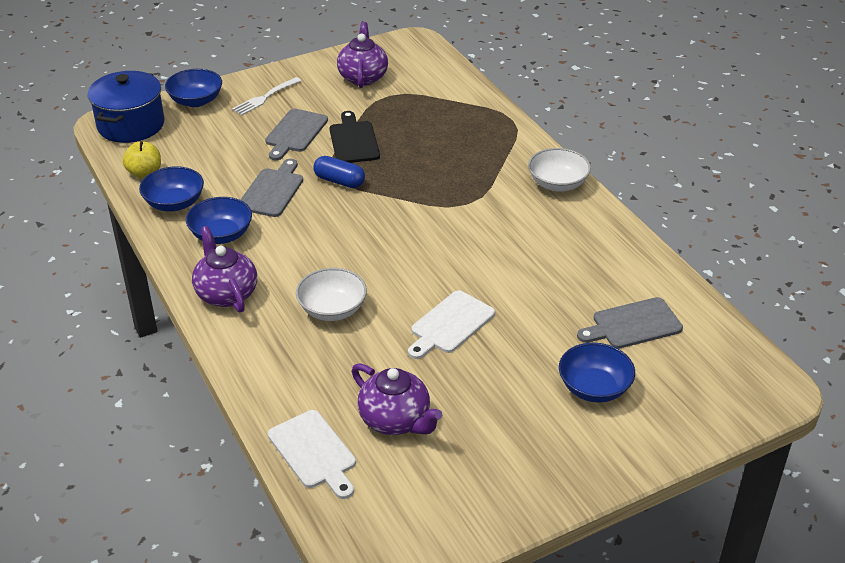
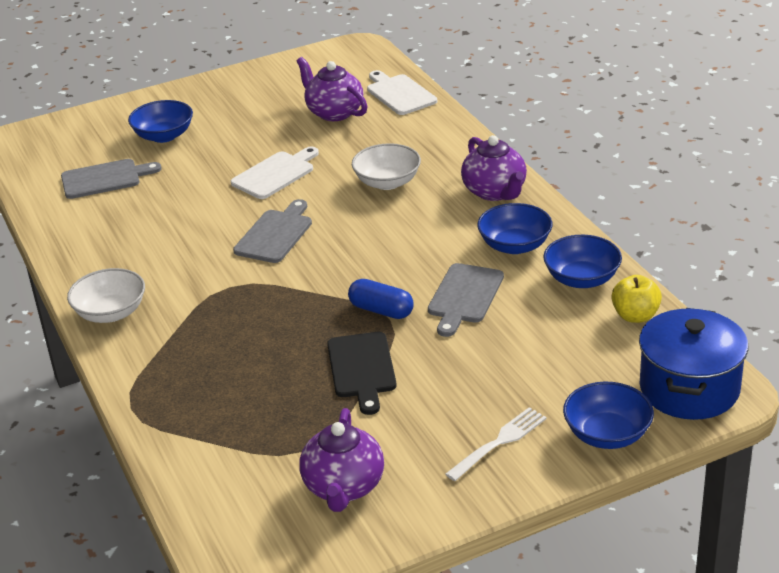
camera: 175 degrees left, 5 degrees down
(295, 133) = (445, 379): grey cutting board -> grey cutting board (275, 234)

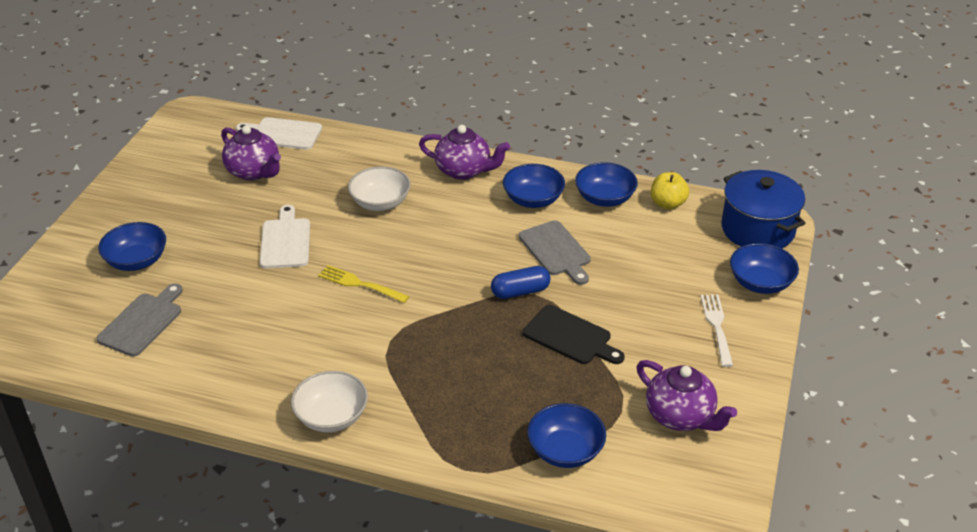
camera: 50 degrees left, 5 degrees up
(216, 446) = (565, 451): none -> blue bowl
(275, 234) = (361, 284): grey cutting board -> yellow fork
(334, 112) = (254, 172): purple teapot -> purple teapot turned 135 degrees counterclockwise

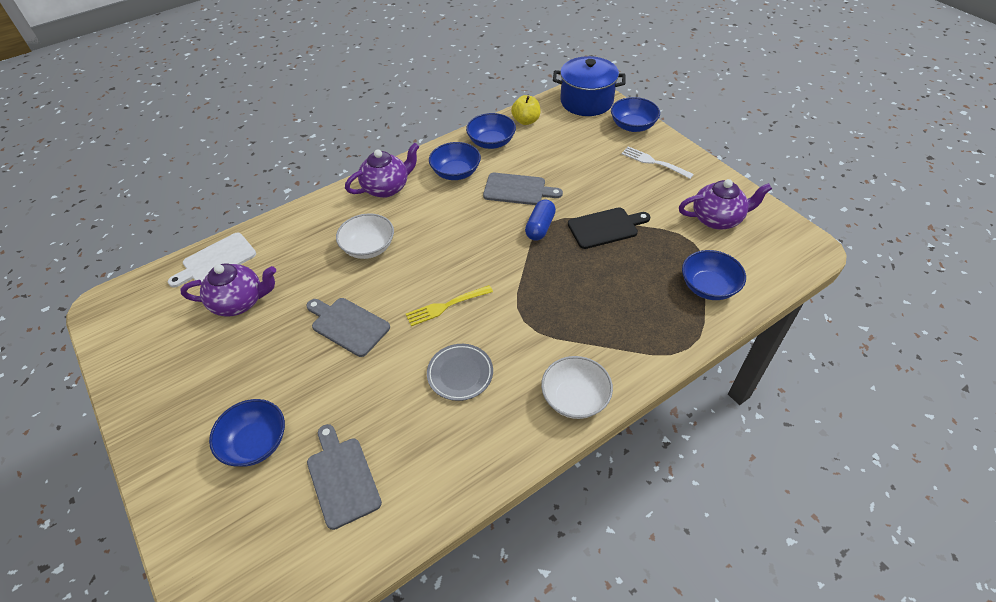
camera: 50 degrees left, 10 degrees up
(285, 241) = (348, 325): white cutting board -> grey cutting board
(294, 332) = (460, 374): none -> grey plate

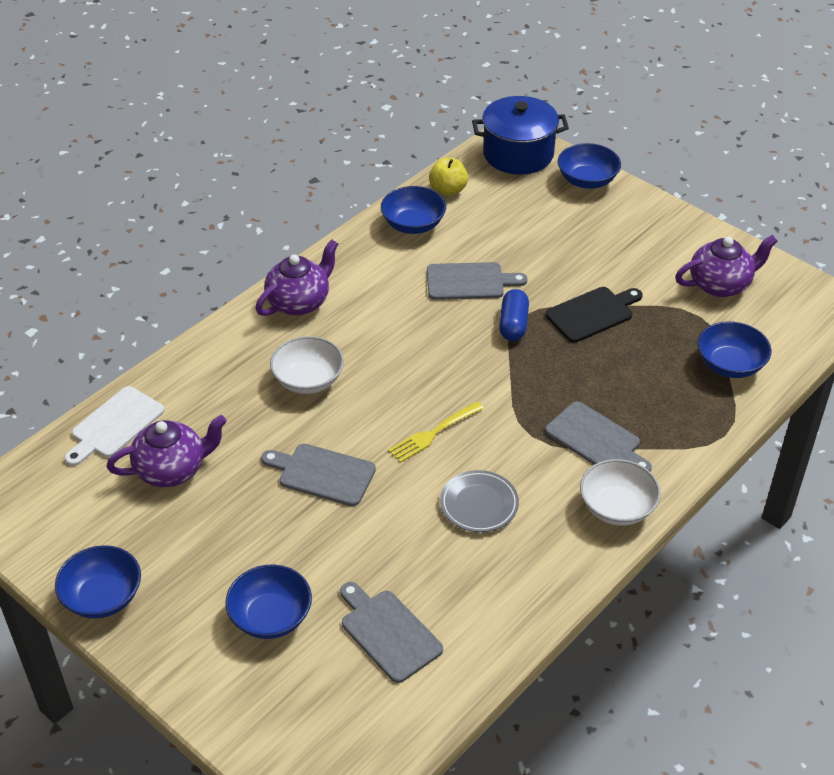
camera: 15 degrees left, 5 degrees down
(456, 172) = (382, 270): blue bowl -> blue bowl (103, 597)
(576, 333) = (596, 440): none -> grey cutting board
(654, 162) = (627, 225): white fork -> none

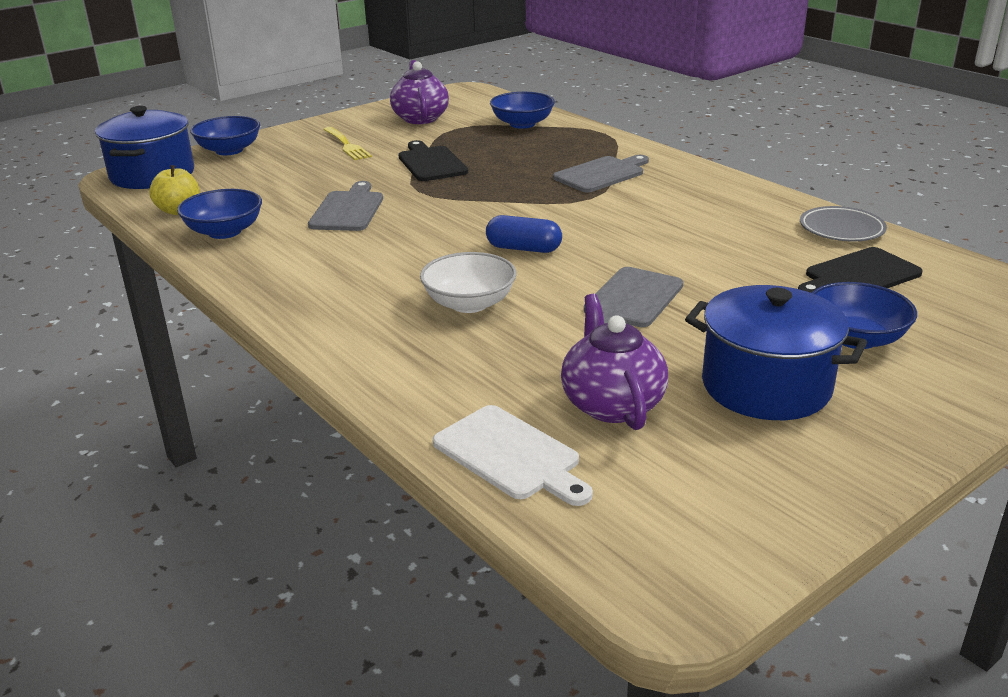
camera: 80 degrees left, 15 degrees down
(103, 597) = (854, 463): blue bowl -> none
(196, 554) = (766, 386): none -> blue pot
(299, 302) = (319, 304): purple teapot -> none
(388, 632) = (858, 275): grey cutting board -> black cutting board
(434, 433) = (577, 239): yellow fork -> yellow fork (346, 145)
(479, 504) = (682, 225): grey plate -> grey plate (841, 229)
(513, 324) = (428, 195): blue capsule -> blue capsule (523, 249)
(617, 507) = (686, 173): white bowl -> none

